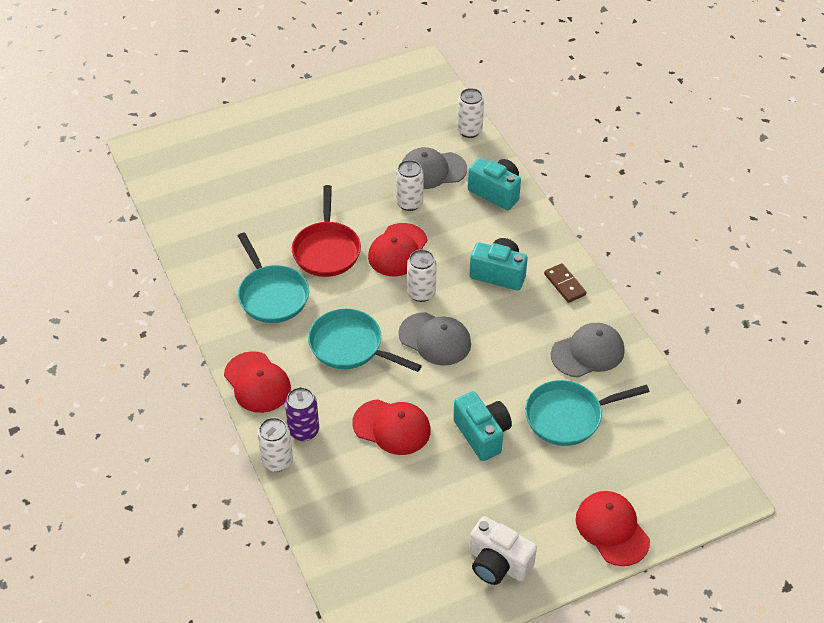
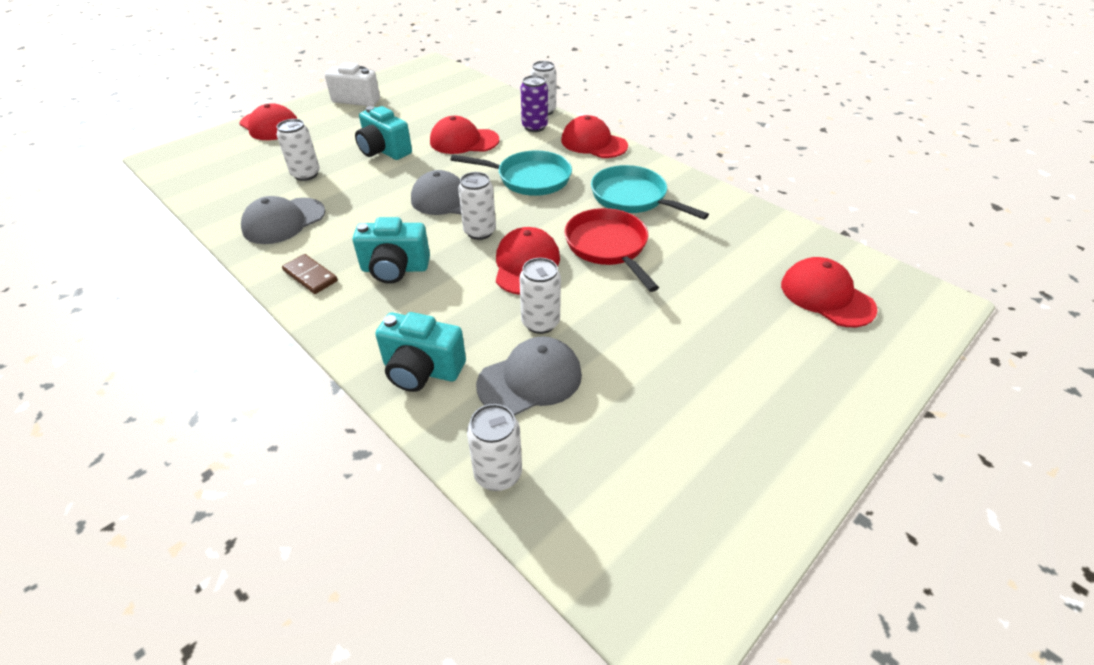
camera: 160 degrees right, 5 degrees down
(207, 171) = (826, 296): none -> red cap
(568, 416) = (306, 174): turquoise pan -> white can

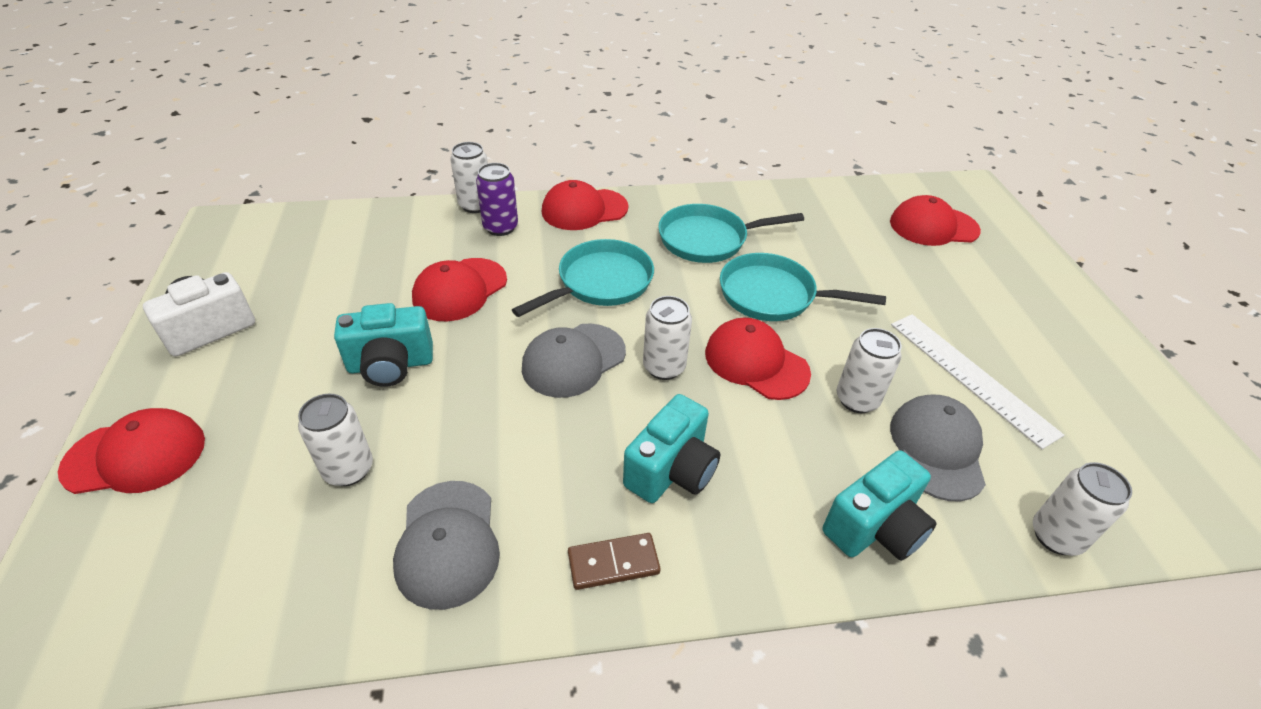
camera: 55 degrees left, 0 degrees up
(608, 246) = (773, 295): red pan -> turquoise pan
(638, 376) = (970, 376): none -> white ruler

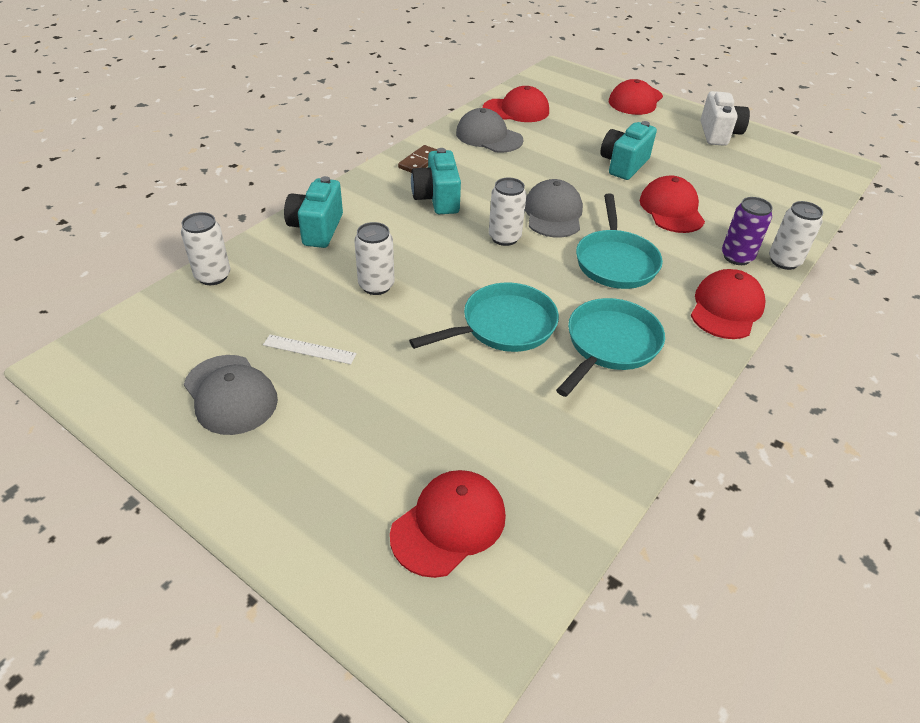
camera: 135 degrees right, 0 degrees up
(348, 469) = (562, 133): white can -> none
(756, 362) = (458, 271): red cap -> red cap (516, 110)
(937, 449) = (306, 284): grey cap -> grey cap (230, 394)
(970, 376) = (309, 349): white ruler -> white ruler, size x0.53

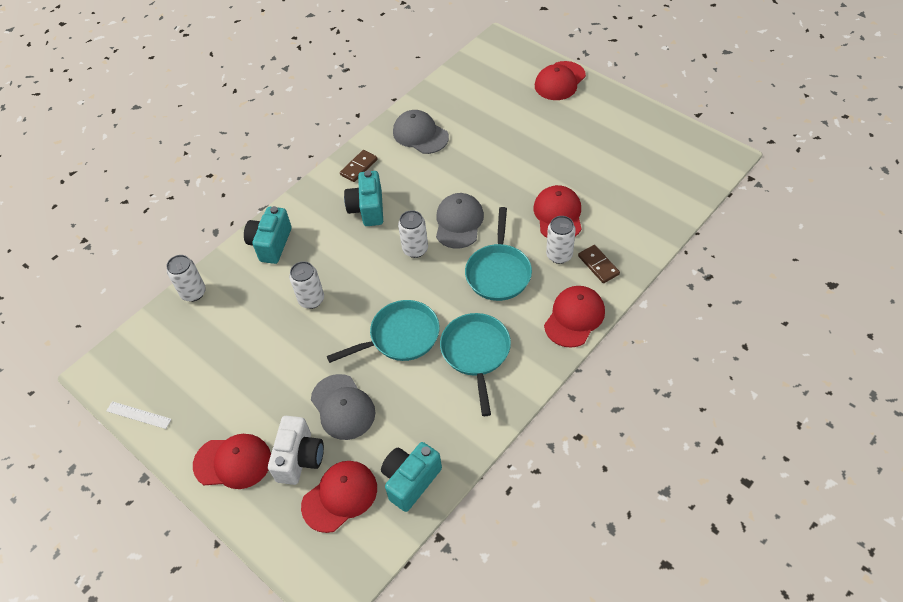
camera: 10 degrees right, 10 degrees up
(230, 394) = (205, 397): grey cap -> grey cap (343, 407)
(309, 349) = (259, 359): white ruler -> white ruler (138, 415)
(516, 110) = (449, 100): red cap -> red cap (233, 462)
(610, 345) = (476, 353): turquoise pan -> turquoise pan turned 45 degrees counterclockwise
(623, 165) = (530, 164): turquoise camera -> turquoise camera (411, 480)
(718, 134) = (624, 122): white camera -> white camera (299, 458)
(737, 257) = (598, 265): purple can -> brown domino
(784, 261) = (636, 269): white can -> white can (559, 255)

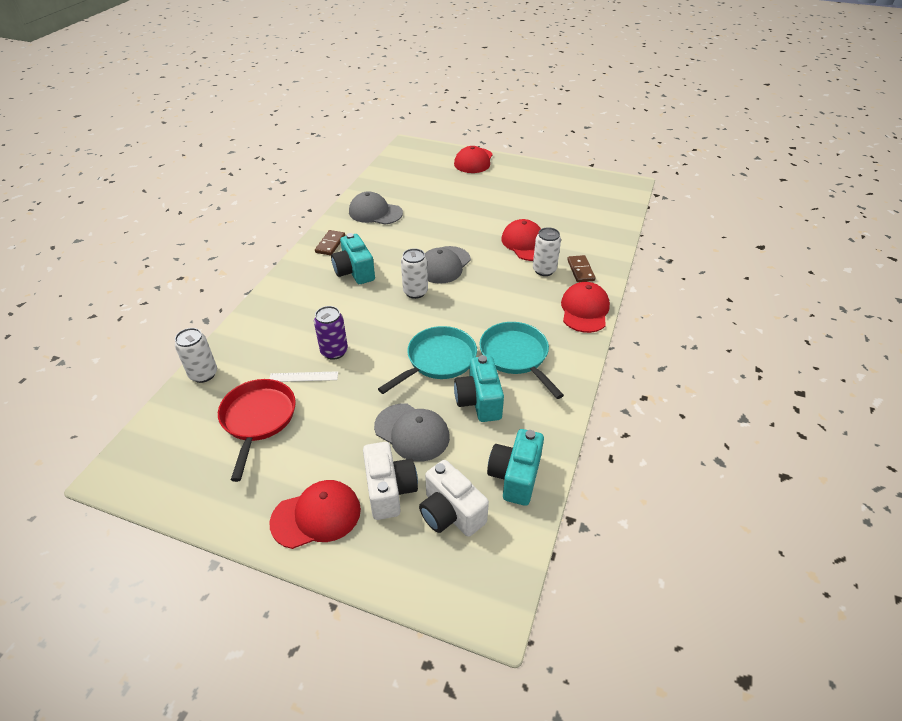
camera: 25 degrees left, 10 degrees down
(138, 415) = (183, 502): white ruler -> white ruler (303, 377)
(221, 353) = (258, 419): none -> red pan
(271, 244) = (271, 317): turquoise camera -> turquoise camera (479, 401)
(311, 300) = (334, 351): white can -> purple can
(340, 496) = (451, 513): red cap -> white camera
(459, 222) = (444, 265): grey cap -> grey cap turned 135 degrees counterclockwise
(498, 272) = (500, 292): turquoise pan -> none
(598, 265) = (580, 270): brown domino -> brown domino turned 45 degrees clockwise

